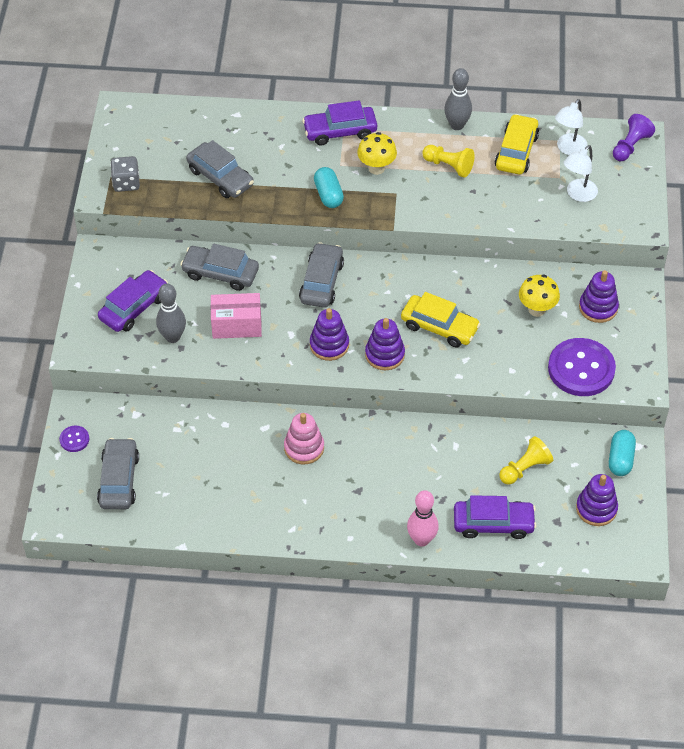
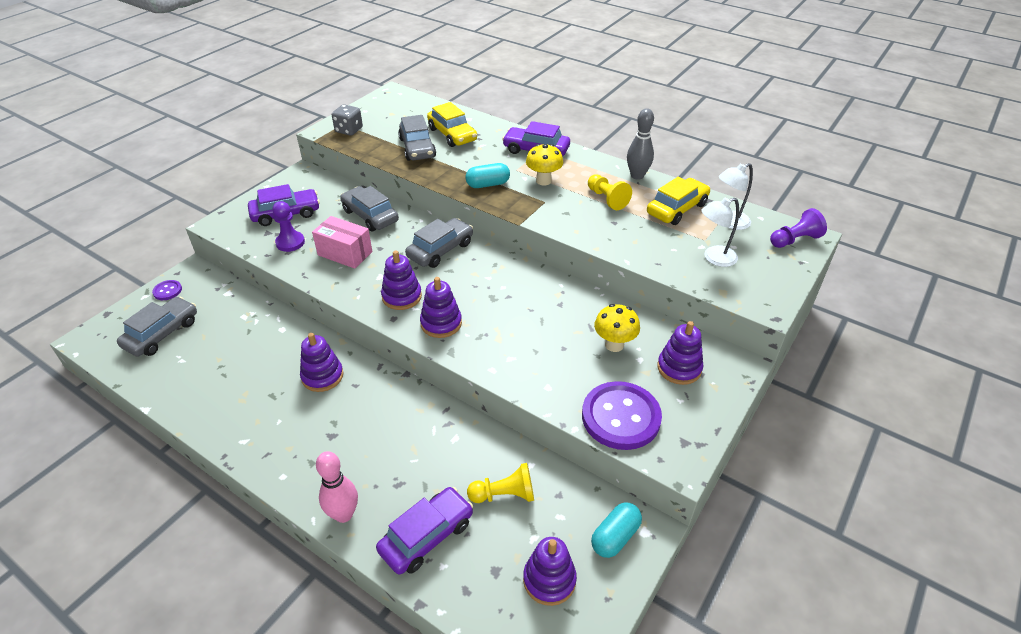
camera: 30 degrees right, 10 degrees down
(172, 337) = (290, 242): grey bowling pin -> purple pawn
(304, 448) = (322, 376): pink stacking toy -> purple stacking toy
(328, 195) = (488, 184): turquoise capsule -> turquoise capsule turned 60 degrees clockwise
(439, 327) = (509, 322): yellow car -> yellow car (452, 134)
(493, 524) = (427, 536): purple car -> purple car turned 75 degrees counterclockwise

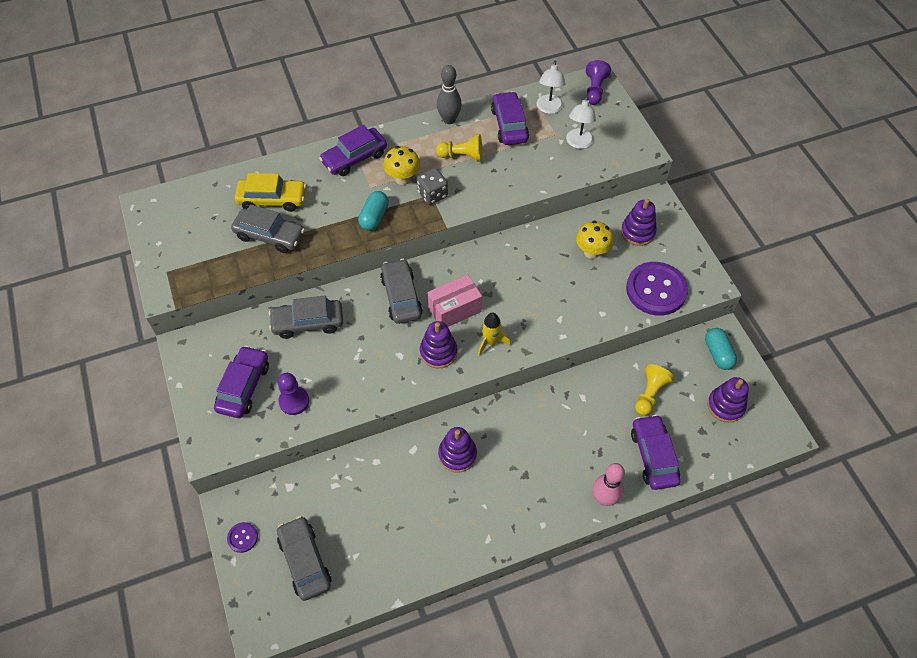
camera: 55 degrees left, 15 degrees up
(345, 253) = (347, 366): pink box -> pink box (454, 309)
(349, 130) = (184, 272): grey dice -> grey dice (432, 194)
(441, 323) = (490, 342): purple stacking toy -> yellow rocket
(677, 209) = (509, 125): yellow car -> purple car

